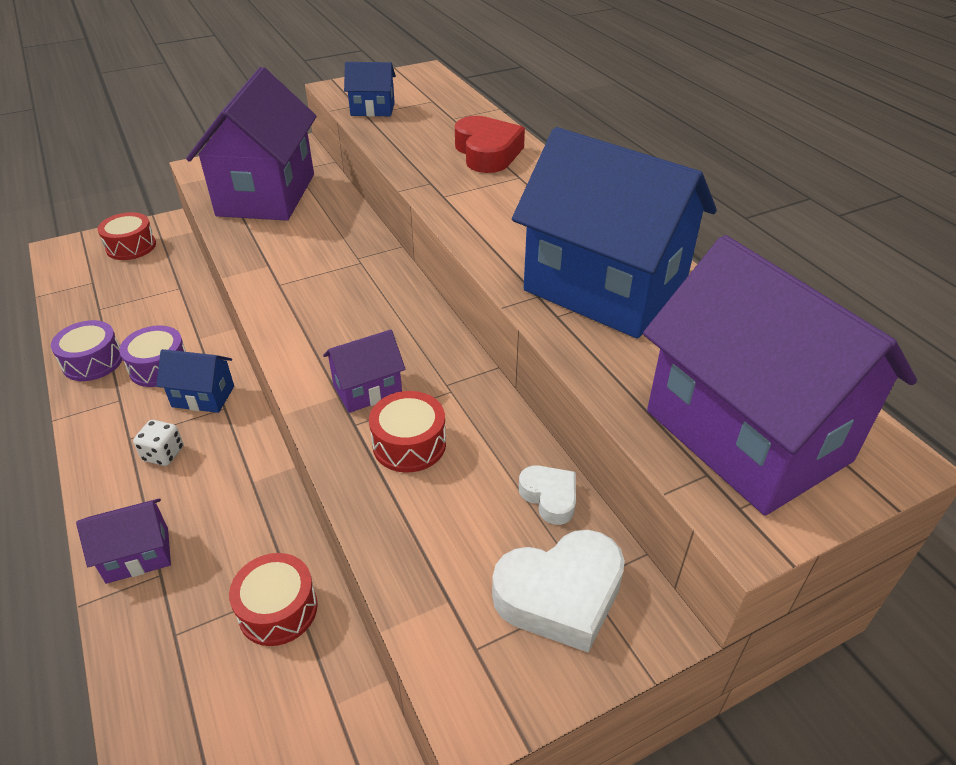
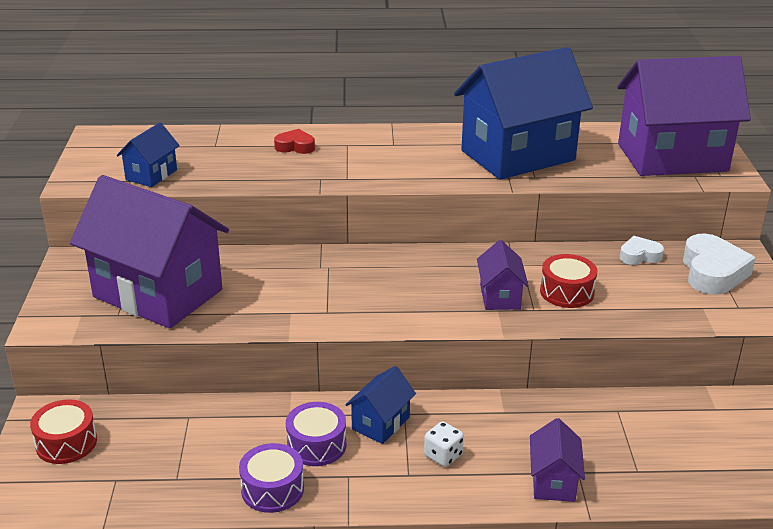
camera: 65 degrees left, 10 degrees down
(278, 609) = (635, 419): red drum -> none
(487, 153) = (295, 146): red heart -> red heart, size x0.56

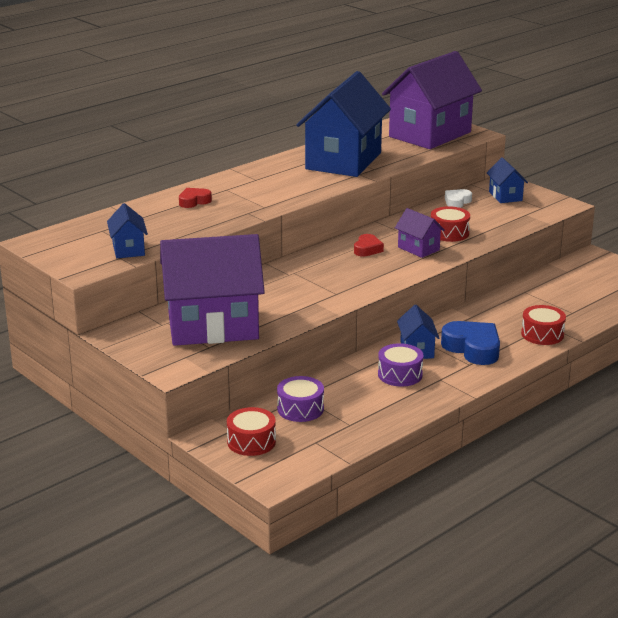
camera: 40 degrees left, 5 degrees down
(272, 489) = (411, 403): purple drum -> purple drum (300, 409)
(443, 455) = (473, 348): white dice -> blue heart
(444, 273) = (367, 249): none -> red heart
(553, 482) = (542, 334): purple house -> red drum
(712, 272) = (505, 196): white heart -> blue house

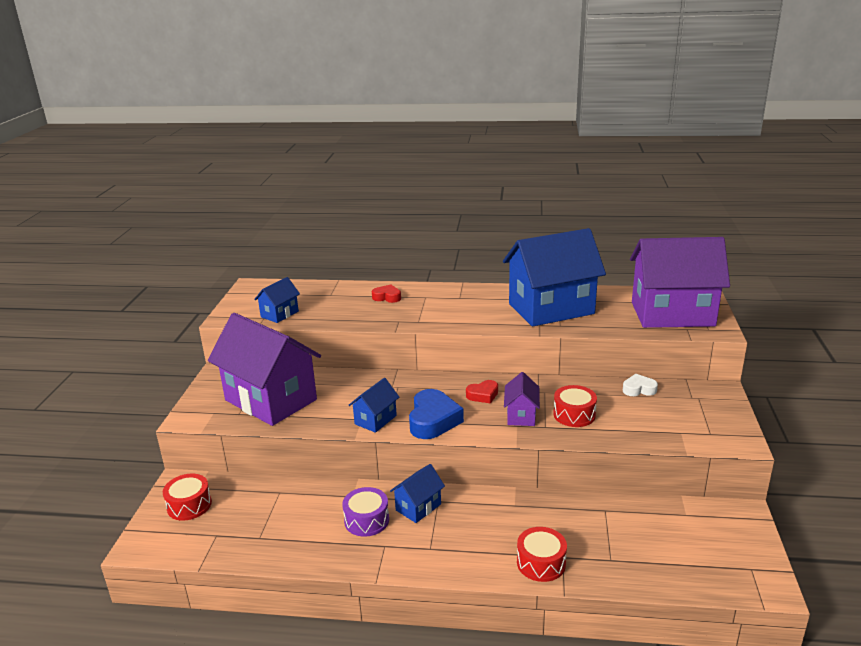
camera: 50 degrees right, 0 degrees up
(300, 409) = (259, 501): purple drum -> none
(473, 348) = (460, 535): blue heart -> blue heart (433, 420)
(505, 196) = (695, 405): blue house -> blue house (375, 420)

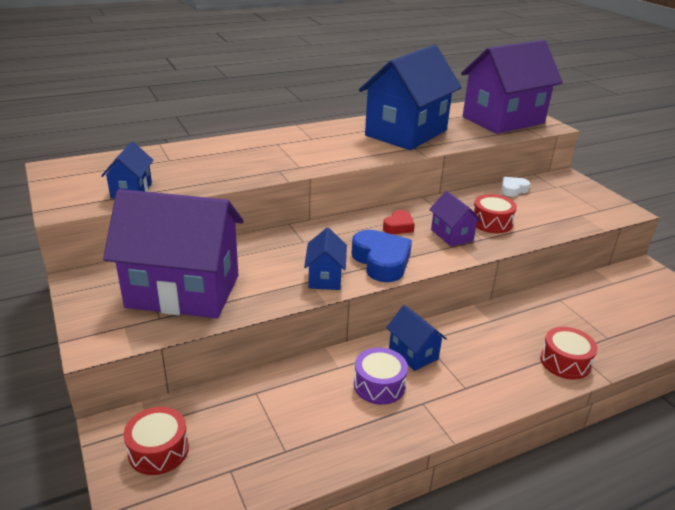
camera: 35 degrees left, 5 degrees up
(387, 297) = (237, 151): red heart -> none
(418, 507) = (413, 353): blue house -> blue house turned 45 degrees counterclockwise

